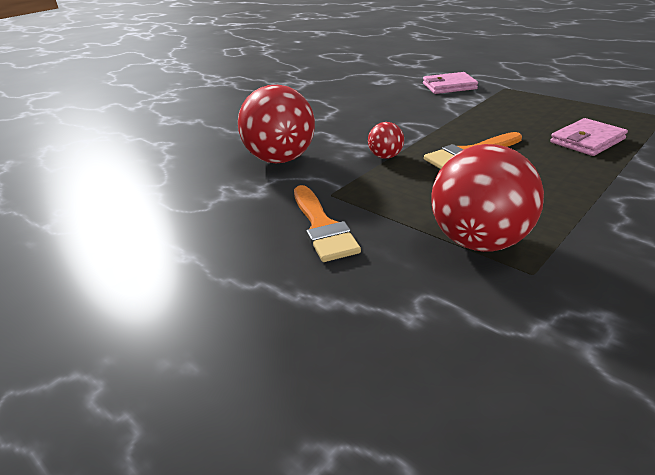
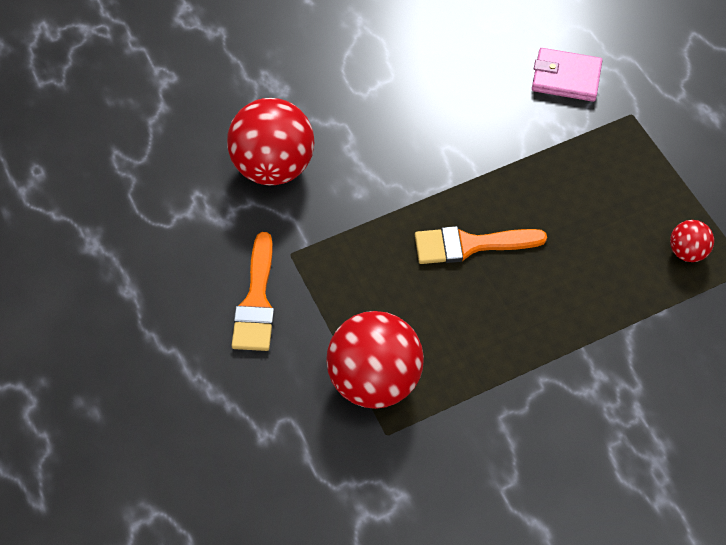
camera: 20 degrees right, 25 degrees up
(385, 156) = (381, 211): red ball -> red ball (687, 252)
(587, 141) = (612, 277): pink wallet -> none

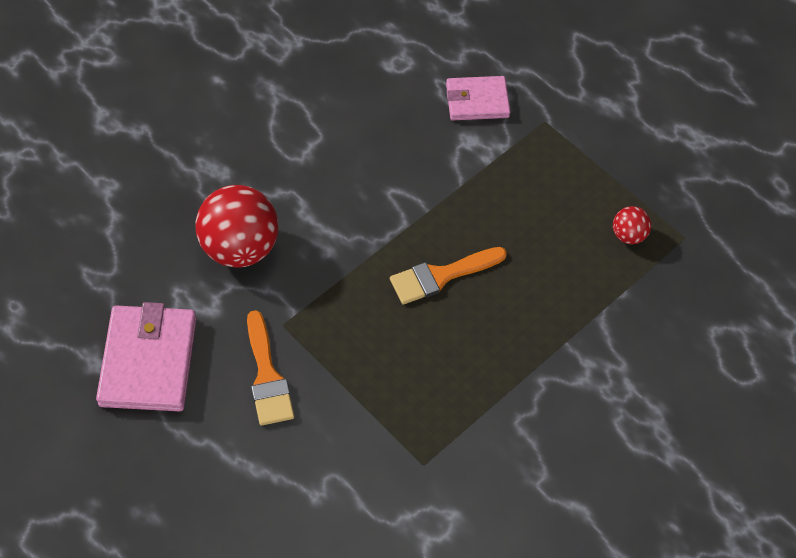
camera: 20 degrees left, 0 degrees up
(144, 256) = (148, 361): none -> pink wallet
(374, 380) = (397, 419): red ball -> none

